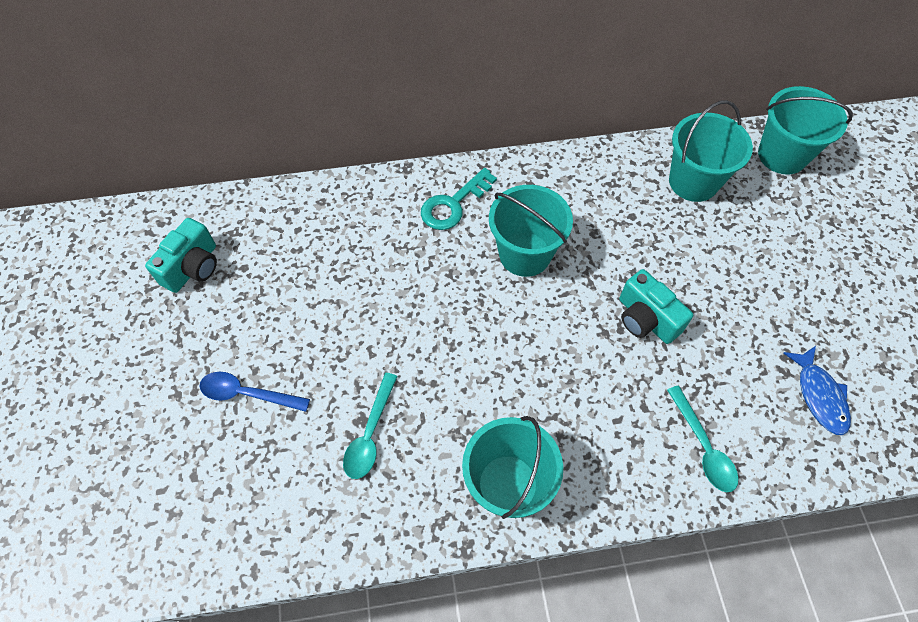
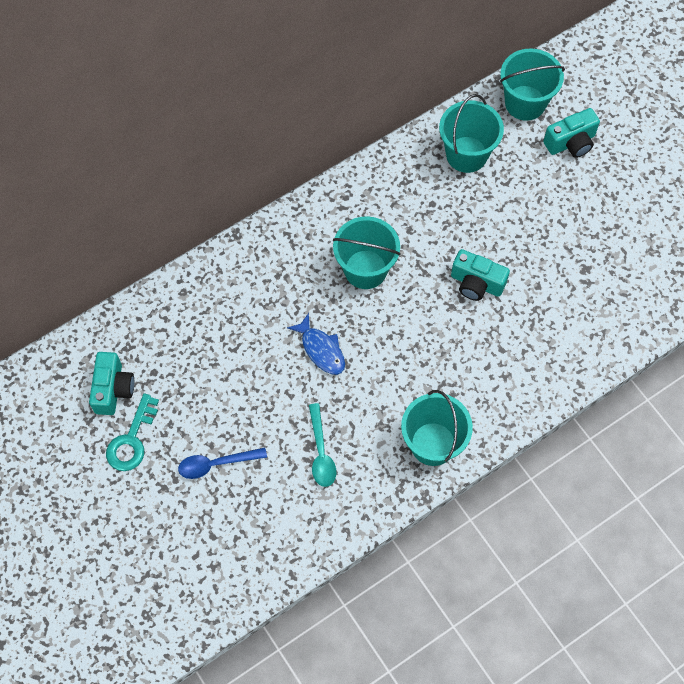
camera: 25 degrees left, 5 degrees up
(453, 204) = (290, 251): turquoise key -> turquoise key (131, 440)
(703, 446) = (551, 360): turquoise spoon -> none
(819, 396) = (615, 290): blue fish -> blue fish (321, 350)
(821, 213) = (571, 143): none -> turquoise camera

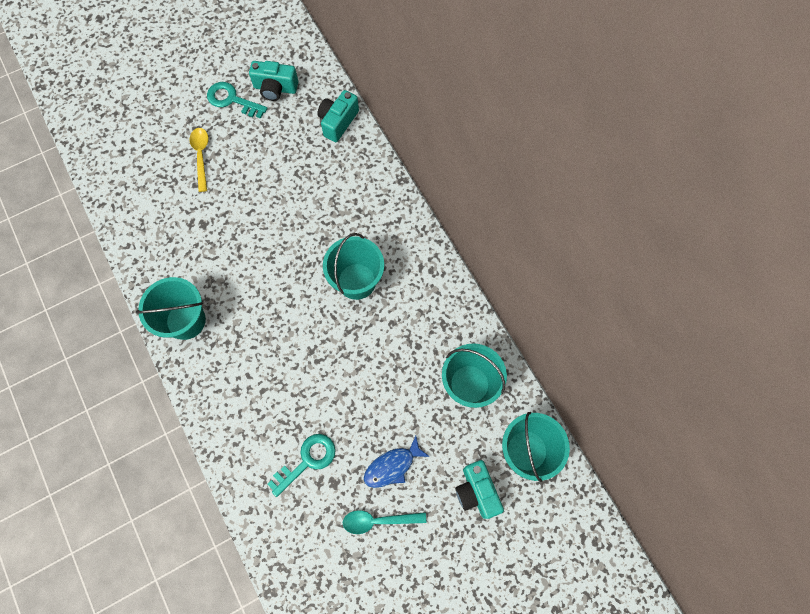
camera: 95 degrees right, 5 degrees up
(216, 464) = (201, 156): blue spoon -> yellow spoon
(321, 350) = (285, 239): blue fish -> blue fish (392, 466)
(321, 452) = (196, 232): turquoise spoon -> turquoise spoon (378, 520)
(476, 283) = (331, 376): turquoise camera -> turquoise camera (338, 122)
(567, 296) = (307, 460): none -> turquoise key

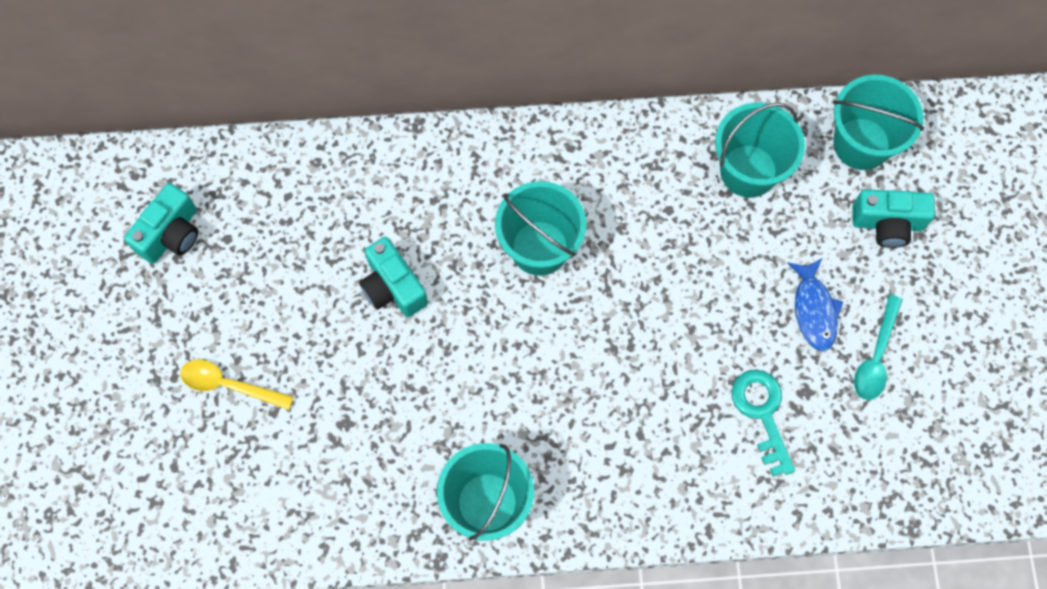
camera: 65 degrees left, 0 degrees up
(232, 100) = (155, 304): turquoise key -> none
(338, 122) = (278, 170): turquoise camera -> turquoise camera (393, 287)

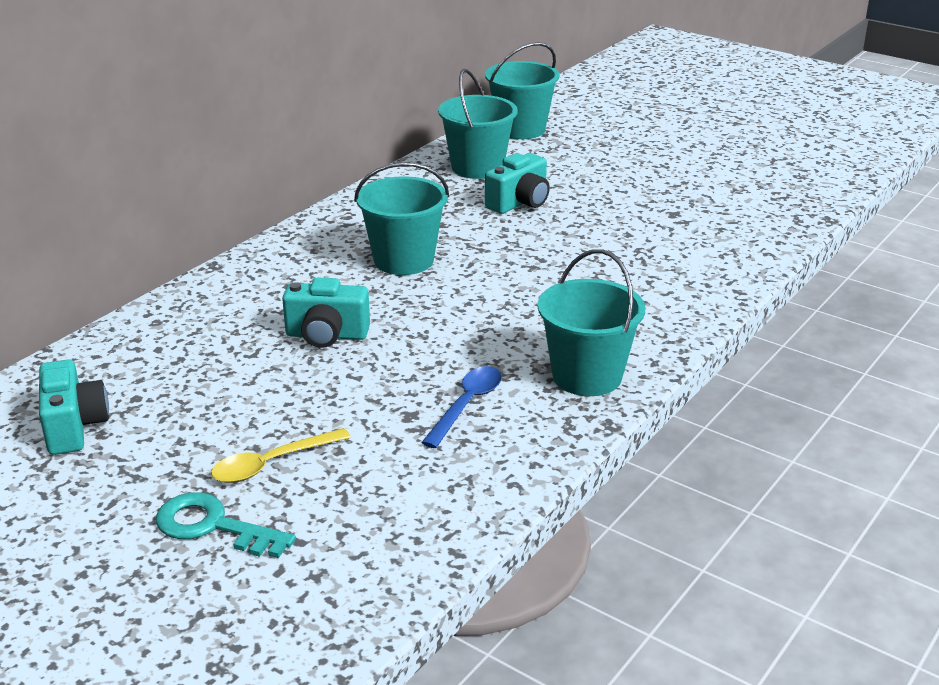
camera: 50 degrees left, 40 degrees down
(386, 450) = (467, 405): none -> blue spoon
(762, 413) = (669, 234): turquoise key -> turquoise key (213, 526)
(814, 310) = (615, 187): blue fish -> none
(876, 356) = (680, 182): turquoise spoon -> none
(887, 223) = (590, 143): turquoise camera -> turquoise camera (519, 203)

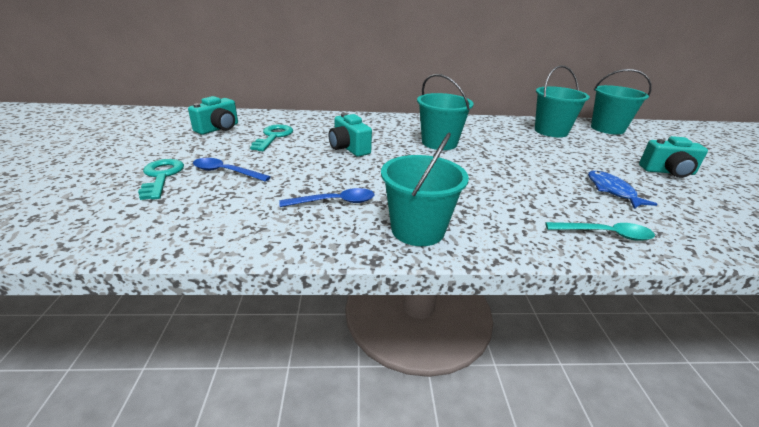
camera: 50 degrees right, 0 degrees up
(191, 383) = (273, 137): none -> turquoise key
(272, 463) = (226, 172): yellow spoon -> blue spoon
(519, 203) = (546, 150): turquoise camera -> turquoise camera (668, 172)
(647, 224) = (612, 191): none -> blue fish
(706, 278) = (605, 234): none -> turquoise spoon

